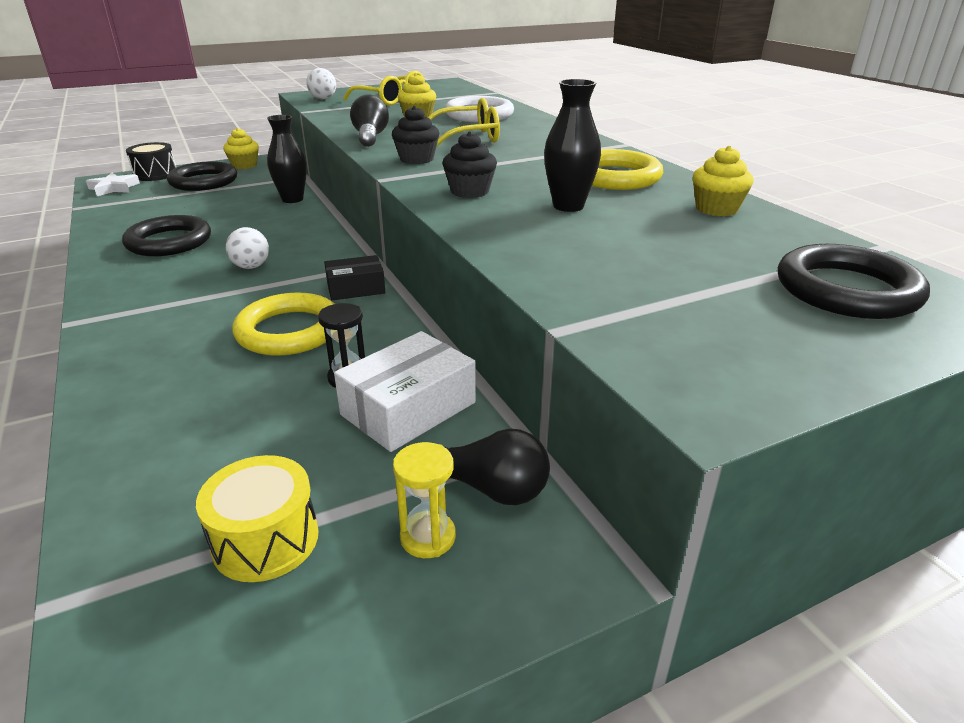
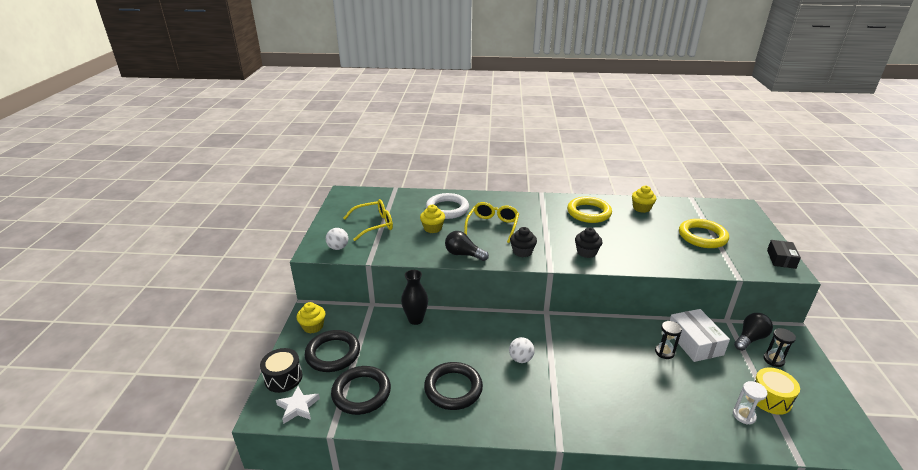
camera: 60 degrees left, 0 degrees up
(190, 500) = (744, 415): none -> white hourglass
(289, 331) = (611, 360): yellow ring -> yellow ring (702, 236)
(356, 288) = (573, 327): black box -> black box (781, 259)
(428, 537) = (773, 360): yellow hourglass -> black hourglass
(568, 206) = (621, 236): black vase -> none
(846, 290) = (723, 218): black ring -> black ring (361, 393)

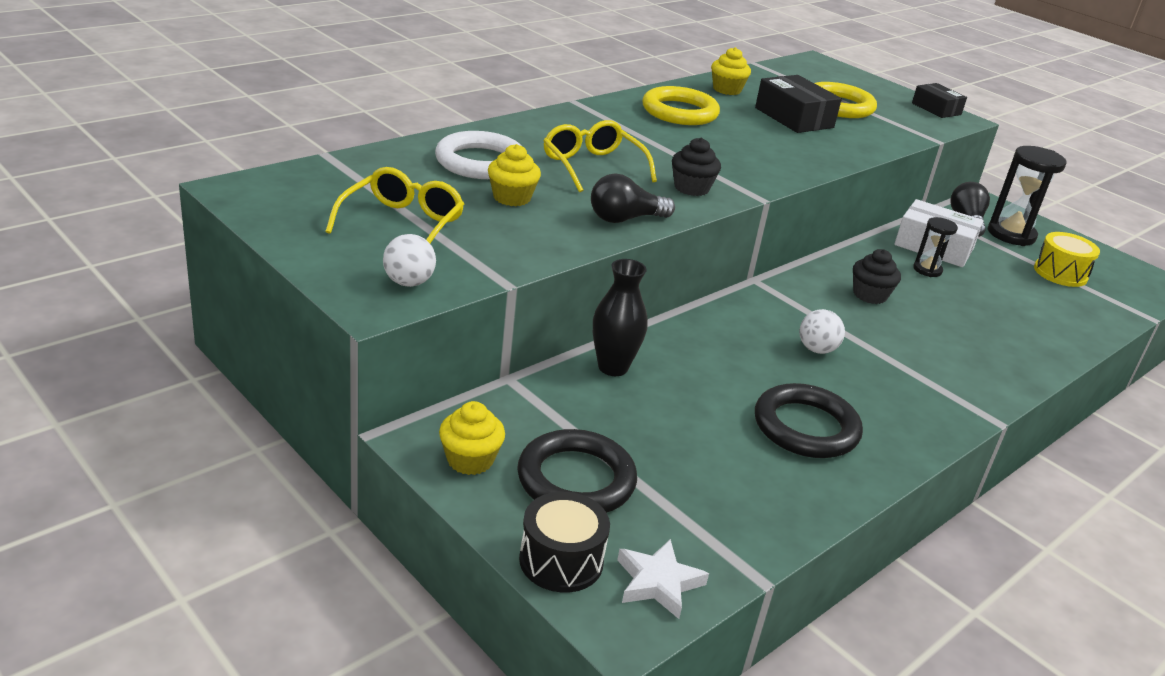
camera: 50 degrees left, 0 degrees up
(361, 393) = (710, 504): black ring -> none
(586, 252) = (762, 163): black cupcake -> black cupcake (869, 295)
(656, 235) = (794, 118): none -> black box
(744, 415) = (1068, 299): white hourglass -> none
(773, 360) = (1011, 234): black hourglass -> black hourglass, size x1.79

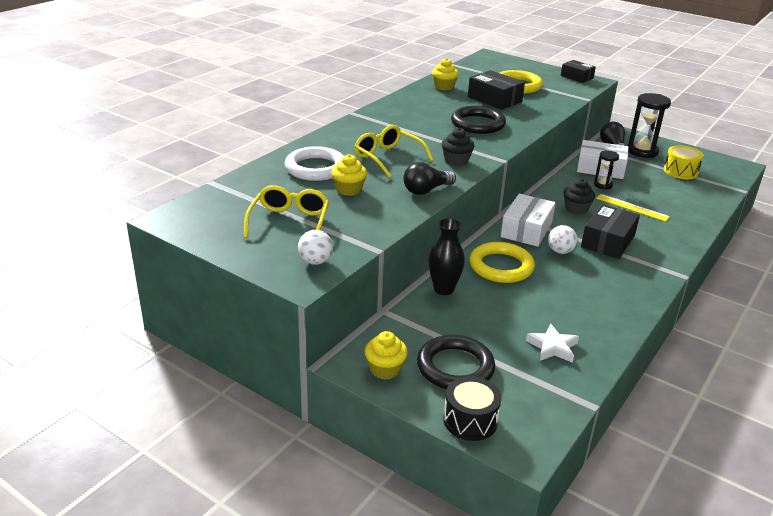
camera: 10 degrees left, 0 degrees up
(658, 583) = (533, 421): white star -> white star (552, 347)
(679, 112) = (422, 108): yellow ring -> yellow ring (501, 266)
(778, 310) = (526, 230): none -> white box
(806, 427) = (575, 303): black ring -> black ring (478, 124)
(898, 349) = (608, 241): none -> black box
(959, 309) = (632, 207): none -> yellow ruler

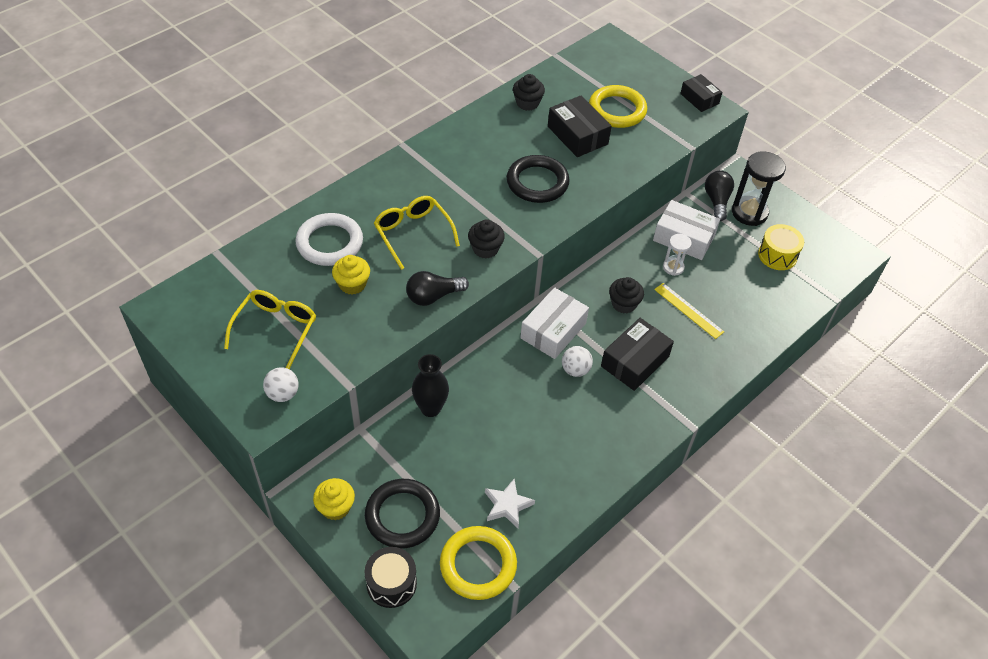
camera: 10 degrees right, 20 degrees up
(444, 87) = (527, 103): yellow cupcake -> black cupcake
(501, 266) = (502, 384): yellow ring -> yellow ring (478, 565)
(603, 185) = (673, 267): black hourglass -> white hourglass

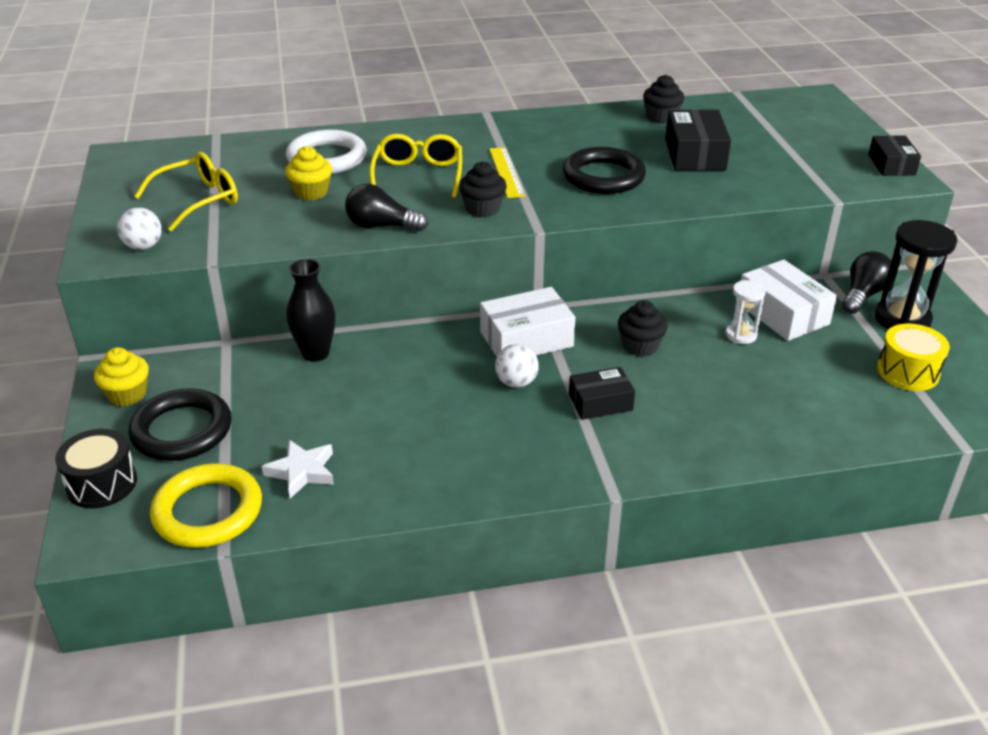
camera: 35 degrees right, 15 degrees down
(617, 110) = (767, 148): yellow ring -> none
(634, 361) = (600, 402): black box -> black box, size x0.65
(688, 310) = (723, 381): yellow ruler -> yellow ruler (506, 172)

